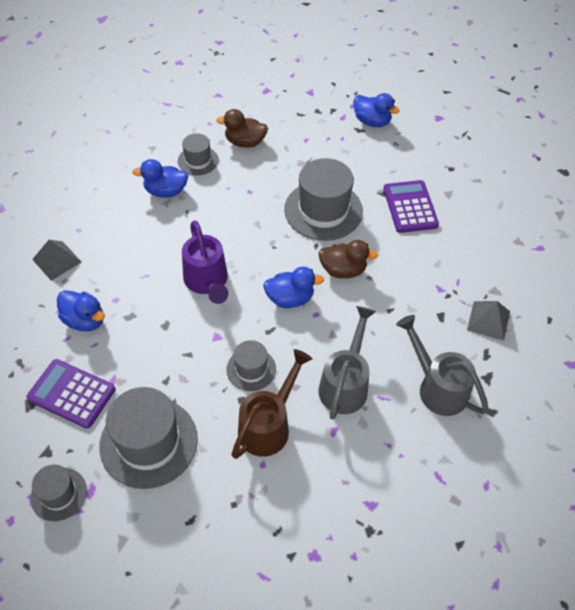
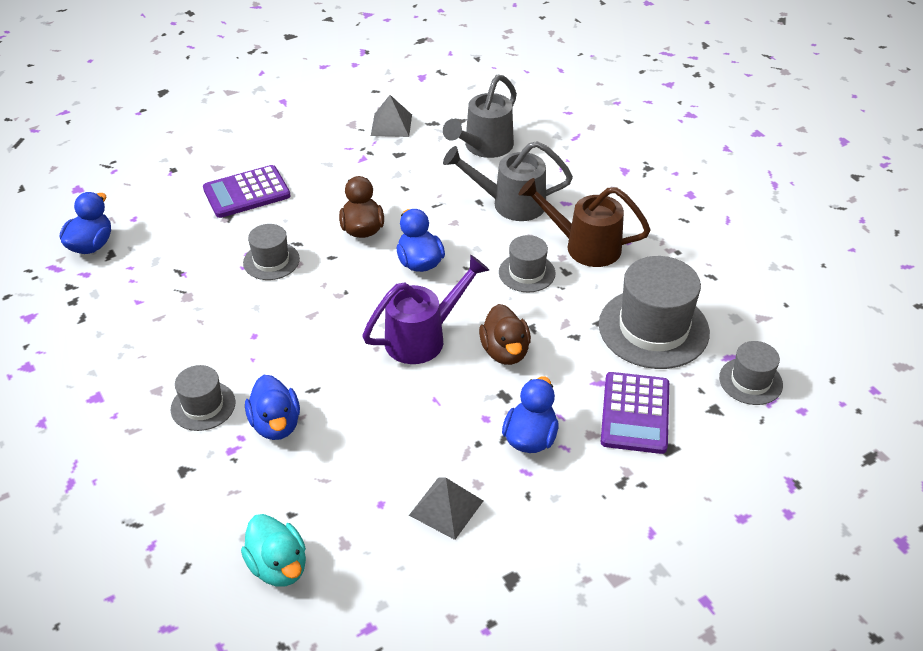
camera: 105 degrees left, 10 degrees down
(63, 178) = (278, 566): none -> turquoise duck
(245, 142) = (153, 363): brown duck -> brown duck (505, 352)
(323, 210) = (271, 261): grey hat -> grey hat, size x0.54

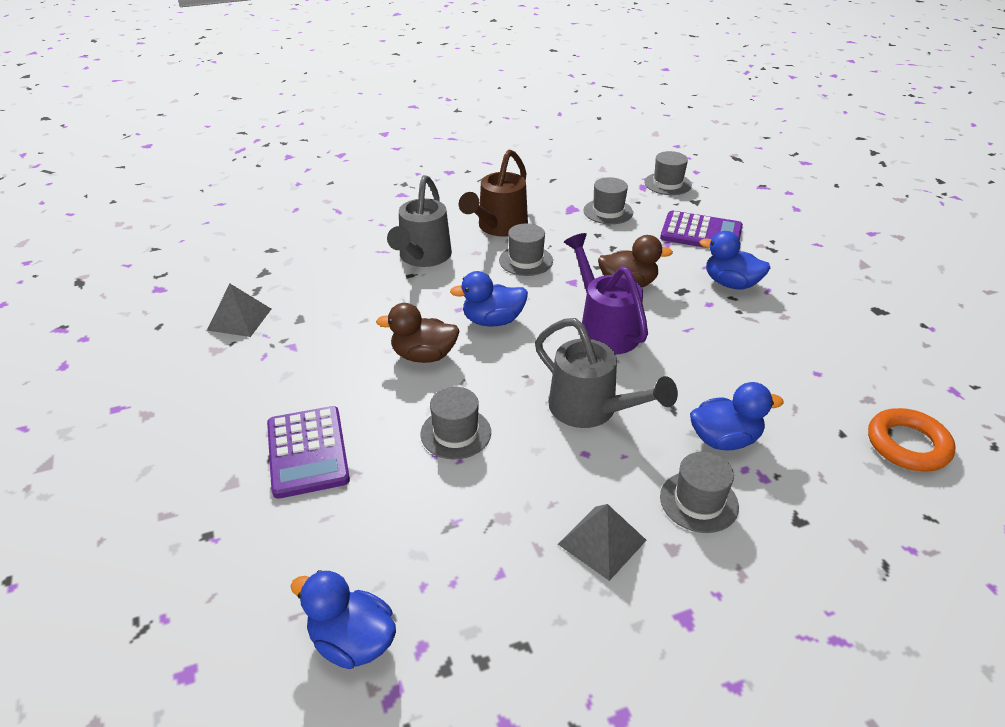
camera: 80 degrees left, 5 degrees down
(278, 566) = (907, 445): turquoise duck -> orange ring
(446, 507) = (814, 335): grey pyramid -> grey pyramid (602, 542)
(484, 147) = (322, 262): grey watering can -> grey watering can (590, 410)
(653, 328) = (608, 211): grey hat -> grey hat, size x0.54

